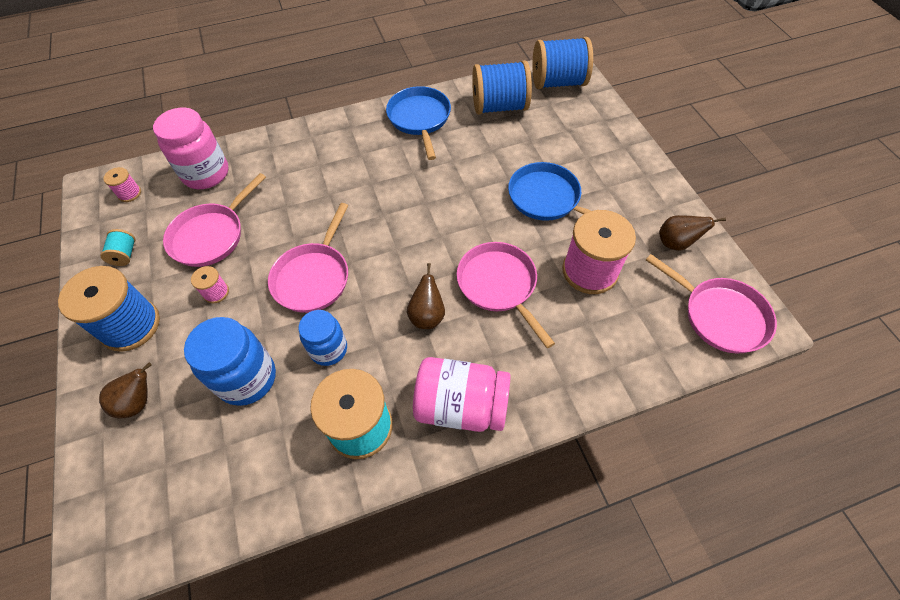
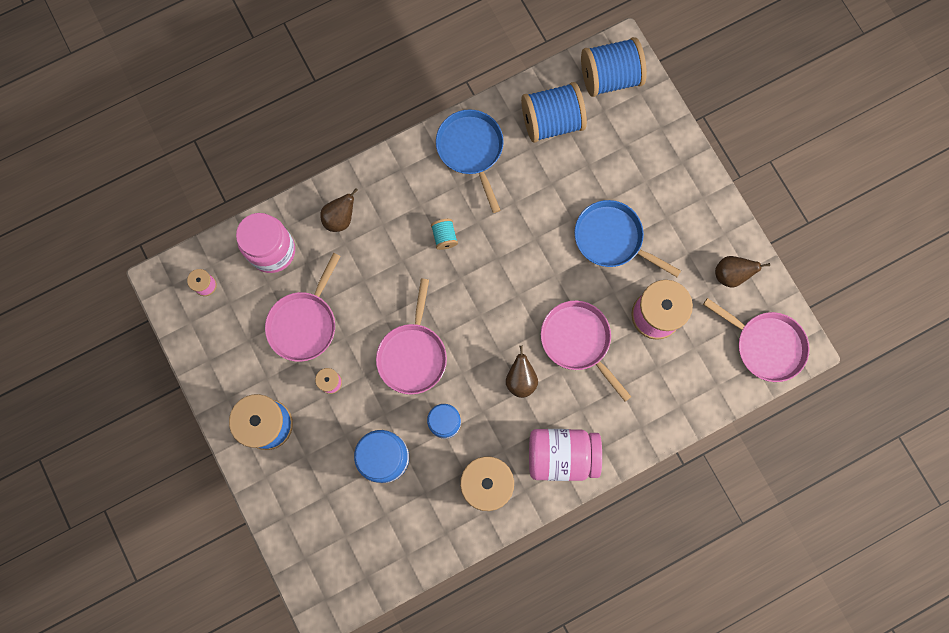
camera: 10 degrees left, 20 degrees up
(125, 254) = (231, 355): turquoise spool -> turquoise spool (444, 237)
(138, 402) = (303, 490): brown pear -> brown pear (340, 218)

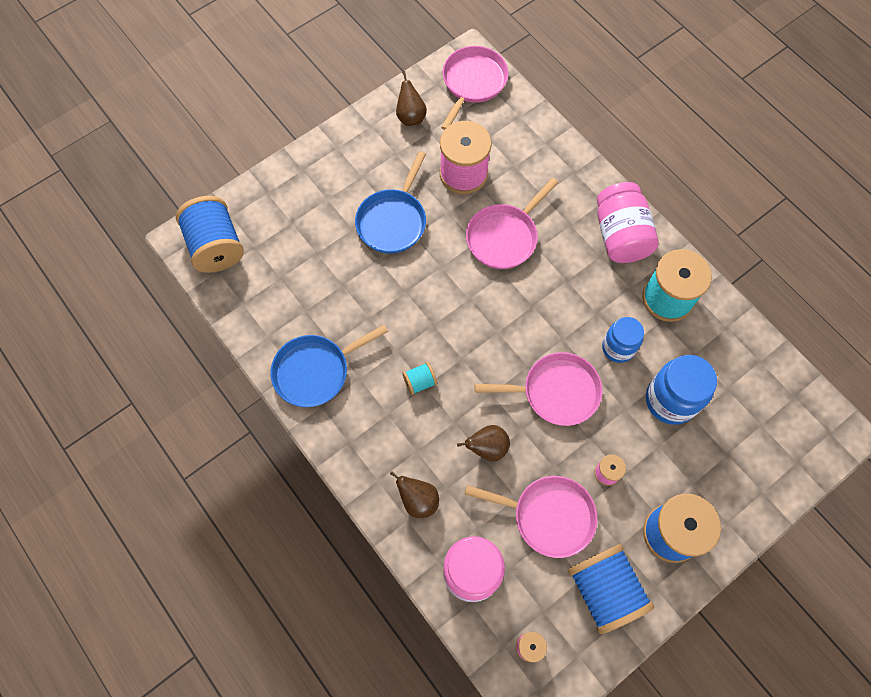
camera: 100 degrees left, 10 degrees down
(520, 379) = (555, 283): brown pear -> brown pear (487, 447)
(551, 121) = (273, 295): blue spool -> blue spool (604, 590)

